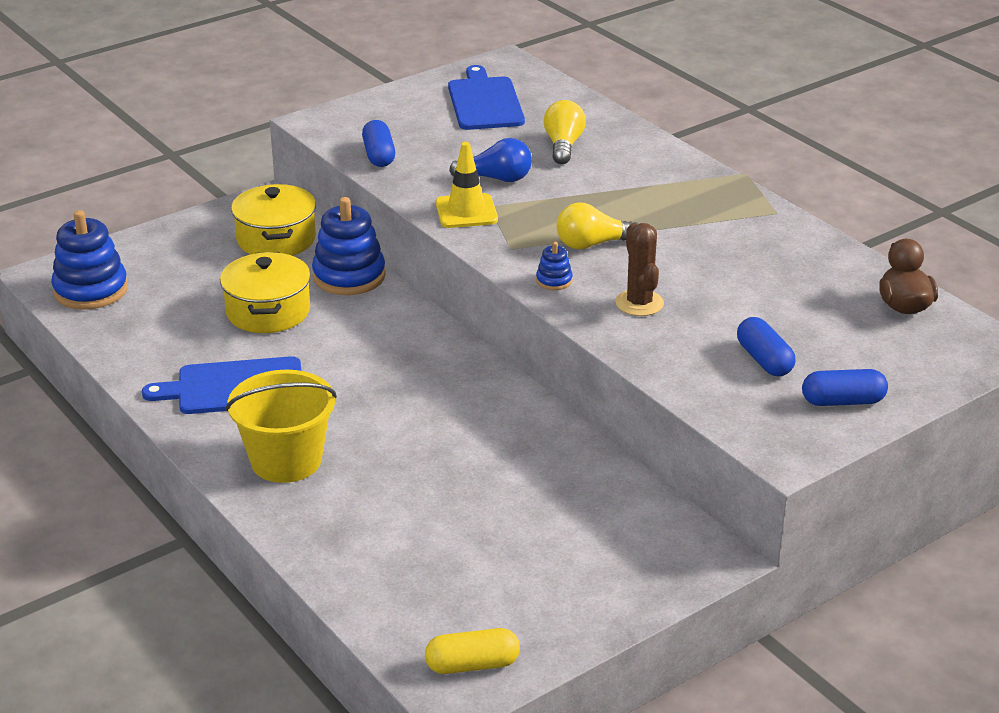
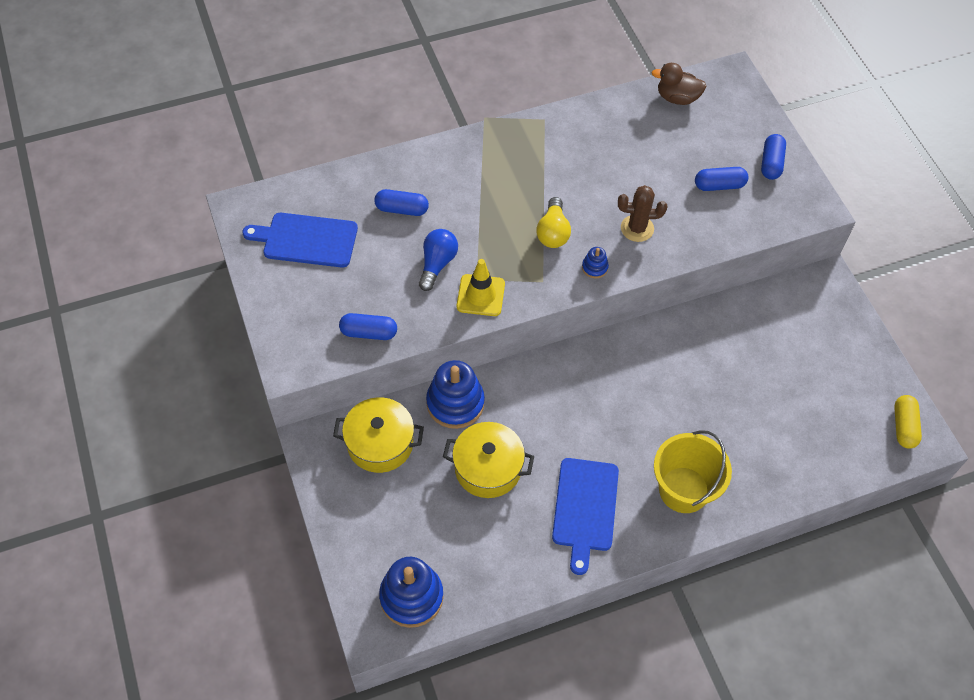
camera: 75 degrees left, 25 degrees up
(563, 146) = (402, 209): yellow light bulb -> blue capsule

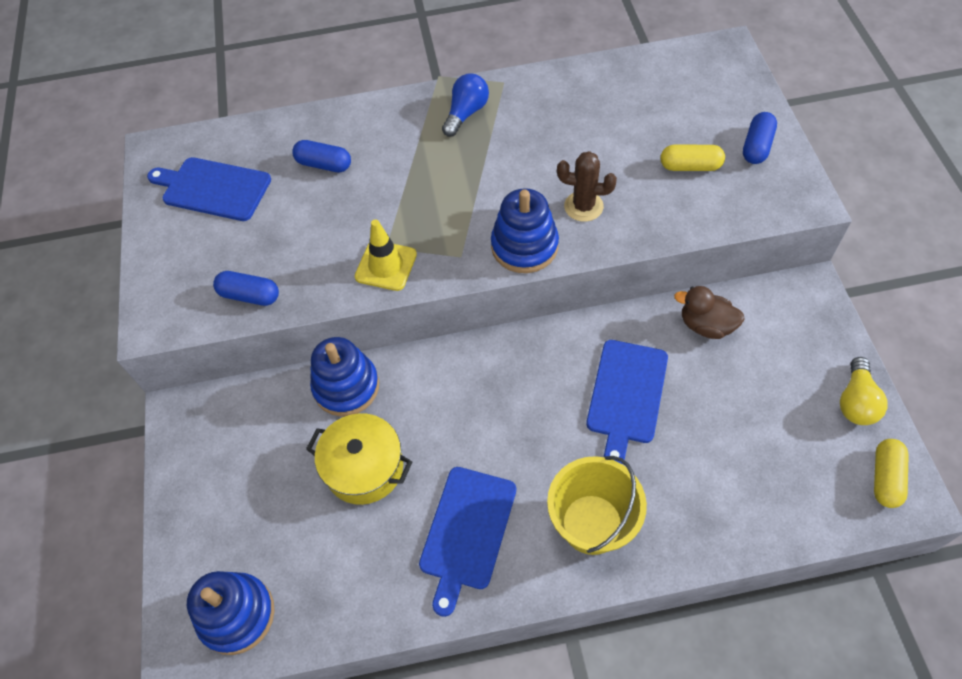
camera: 15 degrees right, 0 degrees up
(380, 443) = (251, 424): yellow pot -> none
(437, 264) = (346, 226): blue light bulb -> blue light bulb (466, 113)
(553, 232) = (485, 202): yellow light bulb -> yellow light bulb (856, 401)
(594, 267) = (524, 246): blue stacking toy -> blue stacking toy, size x2.17
(677, 98) = (658, 69): brown duck -> brown duck (706, 325)
(692, 384) = (626, 395): none -> blue cutting board
(719, 185) = (690, 166): blue capsule -> yellow capsule

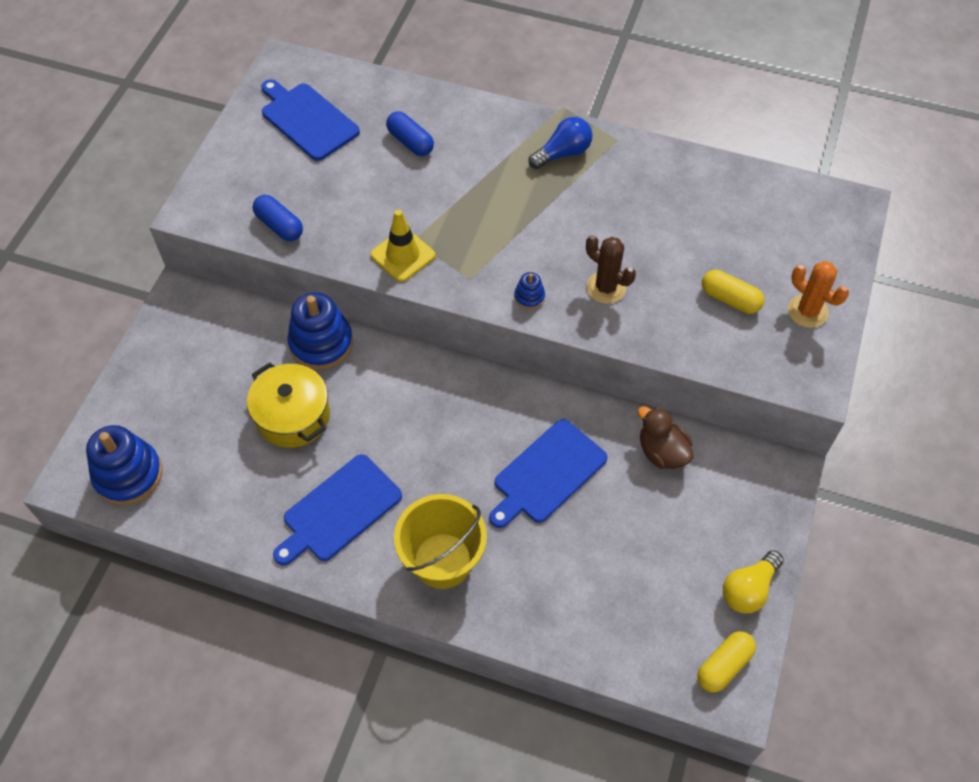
camera: 25 degrees right, 0 degrees up
(524, 246) = (529, 297): blue stacking toy -> blue stacking toy, size x0.46
(756, 146) = (807, 311): blue capsule -> orange cactus

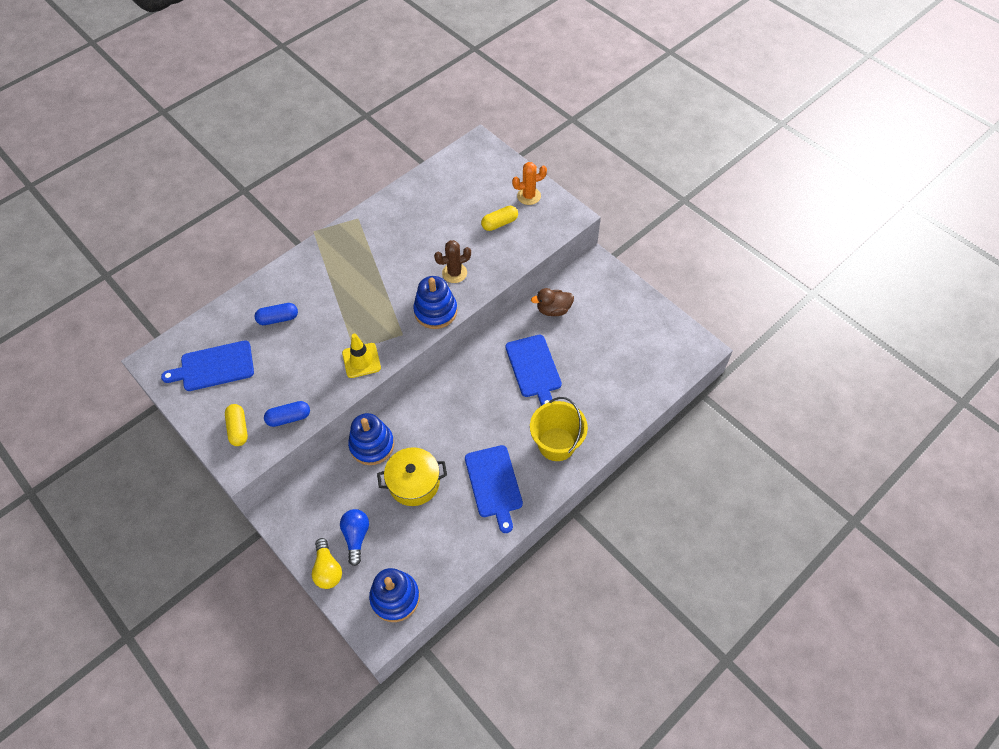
camera: 60 degrees left, 0 degrees up
(529, 297) = (435, 311): blue stacking toy -> blue stacking toy, size x2.17
(563, 153) = (347, 247): blue light bulb -> blue light bulb (356, 537)
(724, 666) = (684, 344): yellow capsule -> yellow capsule (238, 429)
(748, 589) = (650, 313): yellow light bulb -> yellow light bulb (327, 569)

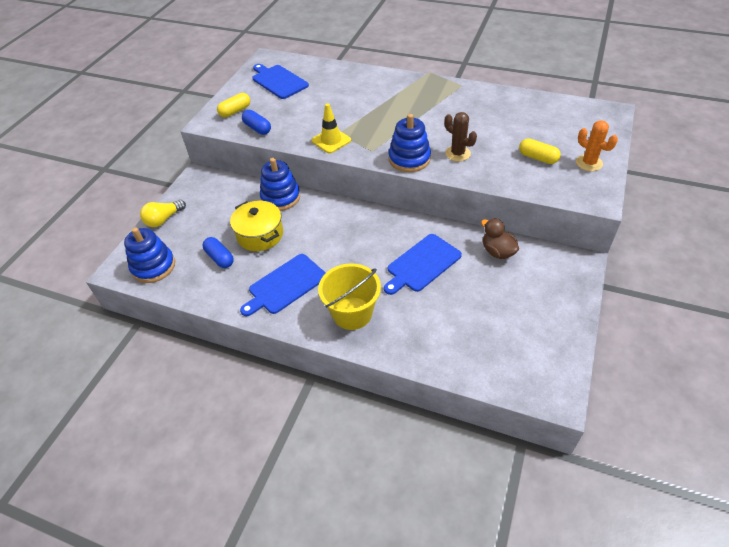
camera: 65 degrees right, 10 degrees down
(278, 318) = (338, 89): blue capsule -> blue capsule (220, 258)
(356, 537) = (197, 223): blue light bulb -> none

